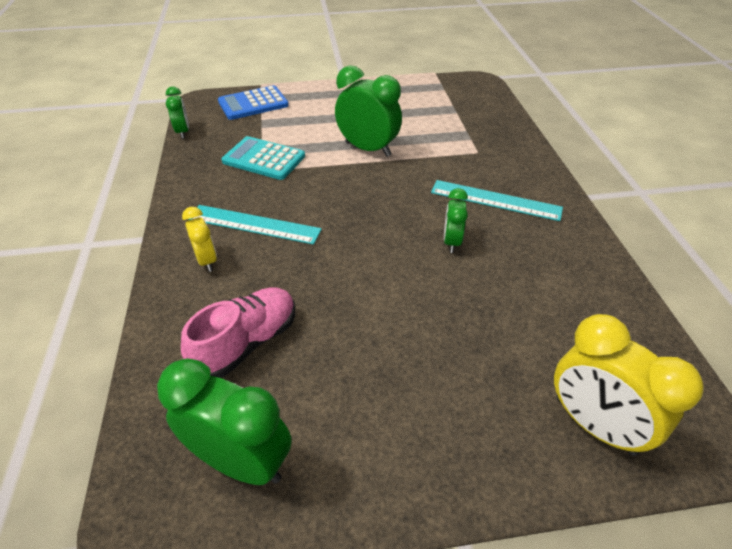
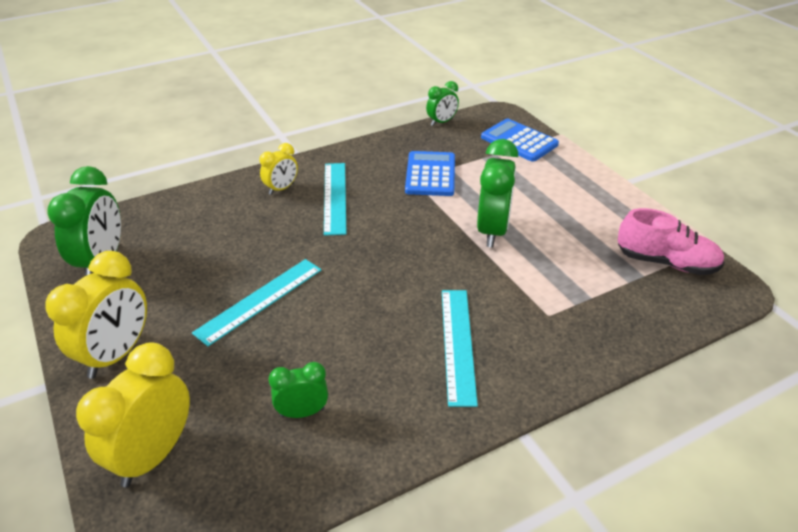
camera: 70 degrees right, 5 degrees down
(247, 343) = (202, 234): pink shoe -> pink shoe (666, 263)
(264, 159) = (430, 174): turquoise calculator -> blue calculator
(393, 309) = (260, 300): none -> turquoise ruler
(436, 452) = (116, 355): none -> yellow clock
(451, 242) = (367, 321): green clock -> green clock (302, 412)

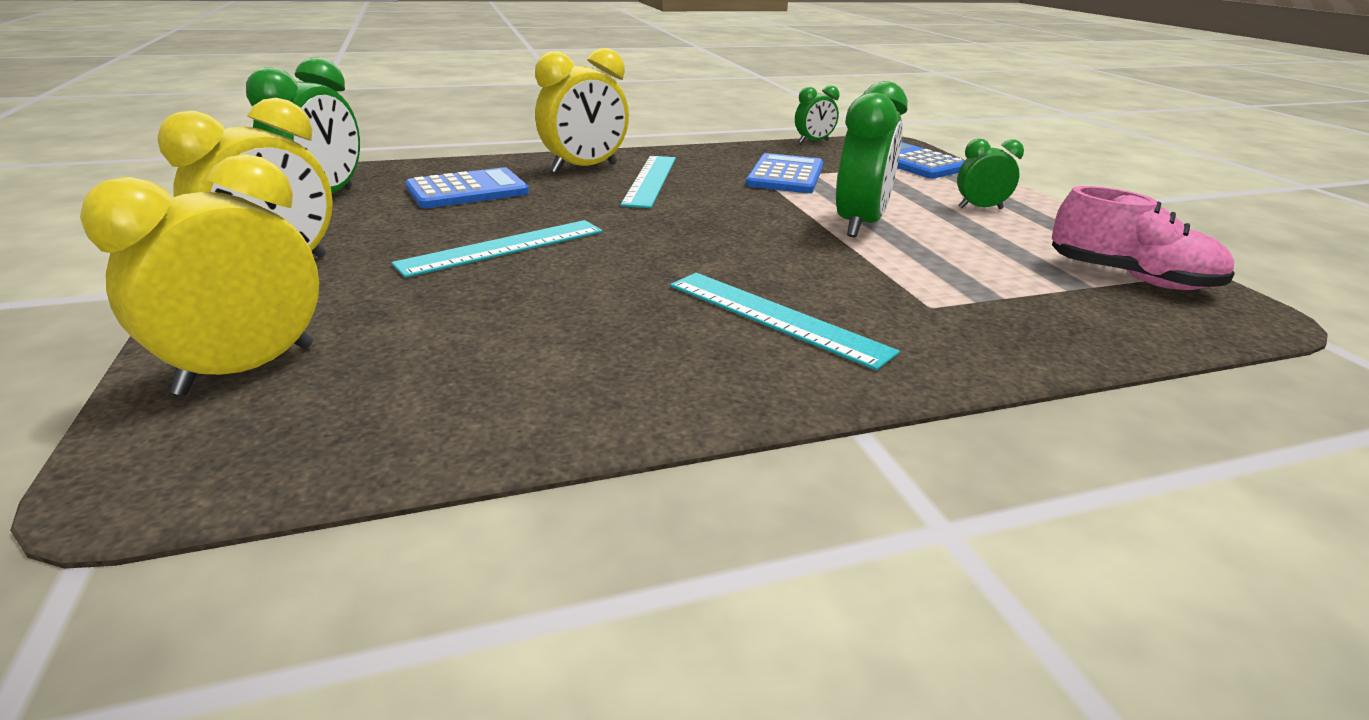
camera: 10 degrees right, 10 degrees down
(205, 234) = (467, 190): none -> blue calculator
(281, 189) = (584, 168): yellow clock -> yellow clock, size x1.79
(302, 412) = (500, 355): green clock -> green clock (980, 208)
(457, 344) = (775, 317): turquoise ruler -> turquoise ruler turned 60 degrees counterclockwise

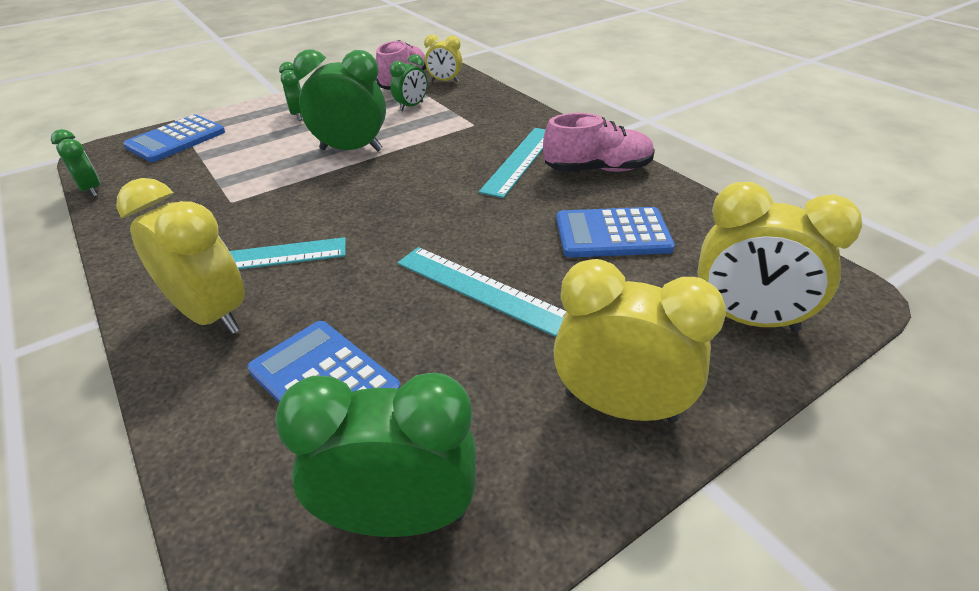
camera: 105 degrees left, 10 degrees up
(705, 374) = (598, 169): none -> pink shoe
(785, 175) = (225, 190): blue calculator -> blue calculator (612, 234)
(1013, 271) = (411, 106): none -> green clock
(1151, 312) = (445, 81): none -> yellow clock

